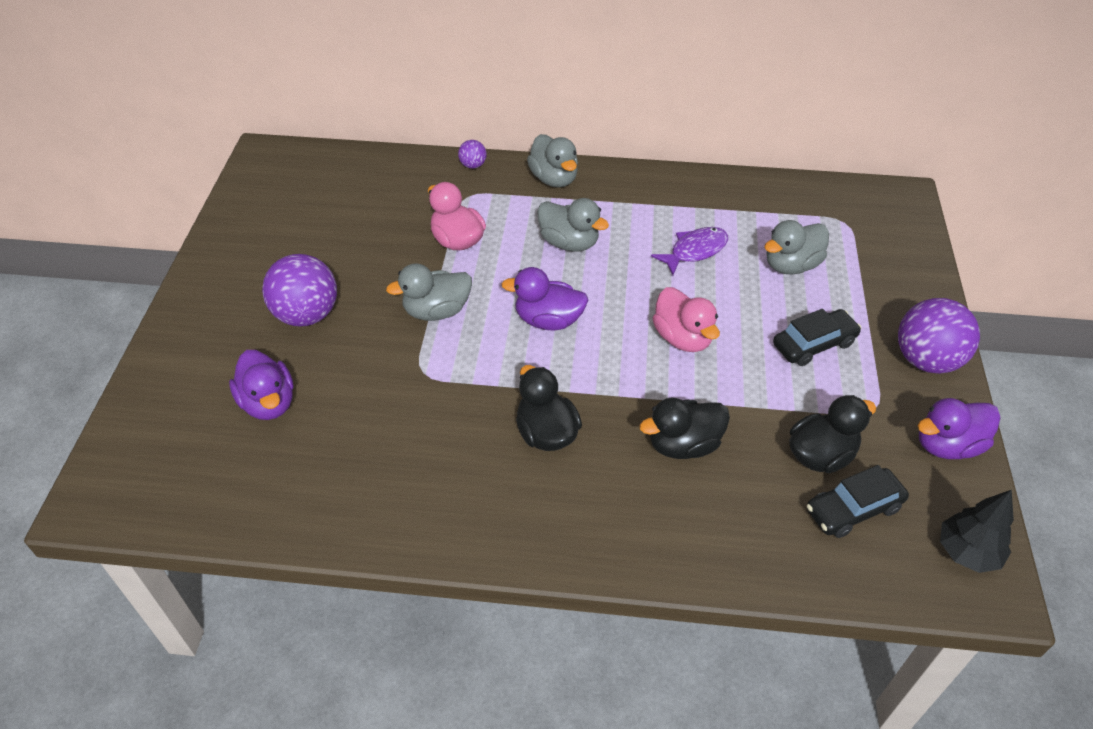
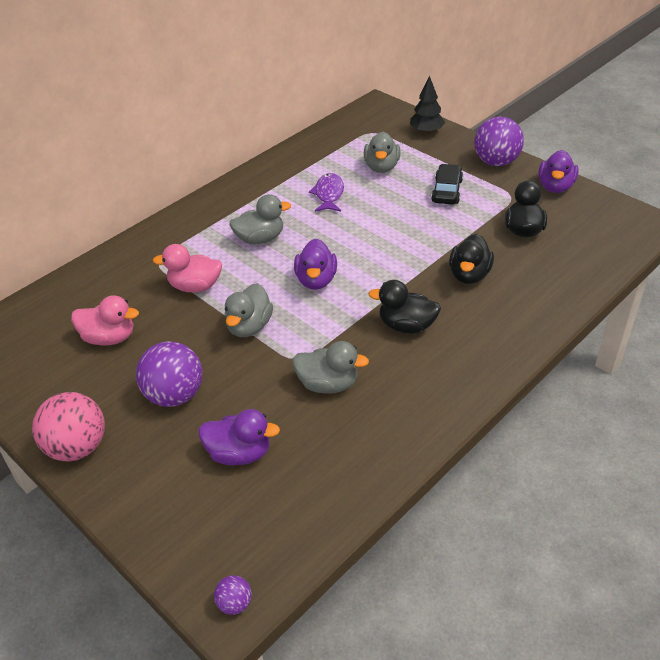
camera: 50 degrees left, 5 degrees down
(203, 292) = (77, 447): none -> pink ball
(473, 165) = (131, 245): purple ball -> purple ball (235, 603)
(548, 320) = (316, 280): purple duck -> purple duck turned 45 degrees counterclockwise
(554, 179) = (194, 216): grey duck -> grey duck (328, 384)
(682, 338) = (391, 234): pink duck -> pink duck (109, 338)
(853, 509) = (567, 238): black car -> none
(967, 552) = (623, 217): black tree -> black tree (426, 131)

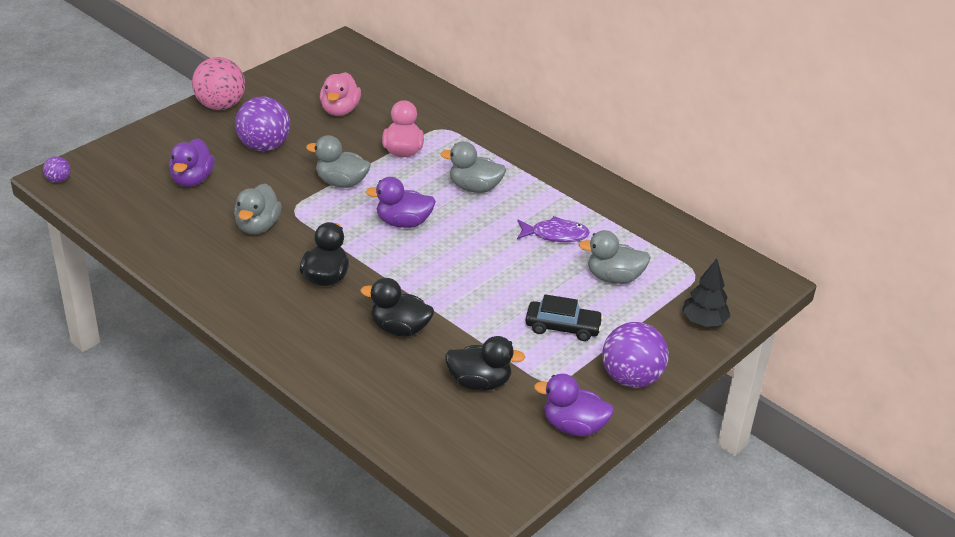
camera: 85 degrees right, 5 degrees down
(260, 239) = (474, 187): grey duck -> grey duck turned 120 degrees clockwise

